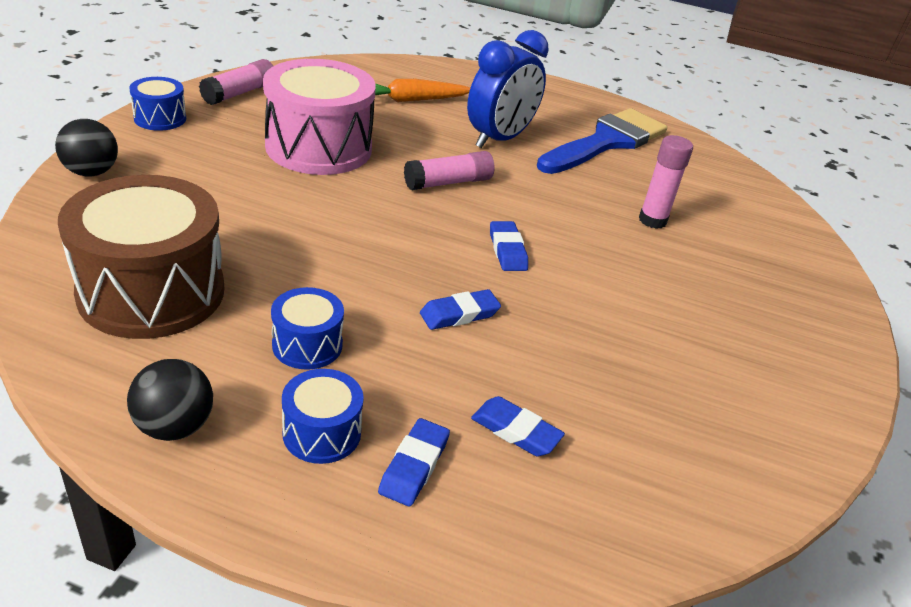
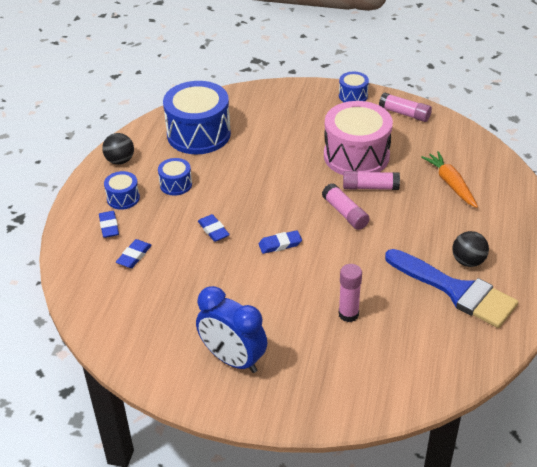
camera: 90 degrees right, 5 degrees up
(91, 172) = (285, 92): black ball -> black ball (468, 261)
(152, 292) = (198, 134): brown drum -> blue drum
(397, 152) = (370, 187): none -> pink glue stick
(414, 466) = (109, 226): blue eraser -> blue eraser turned 60 degrees clockwise
(499, 139) = (420, 232): blue clock -> blue clock (233, 359)

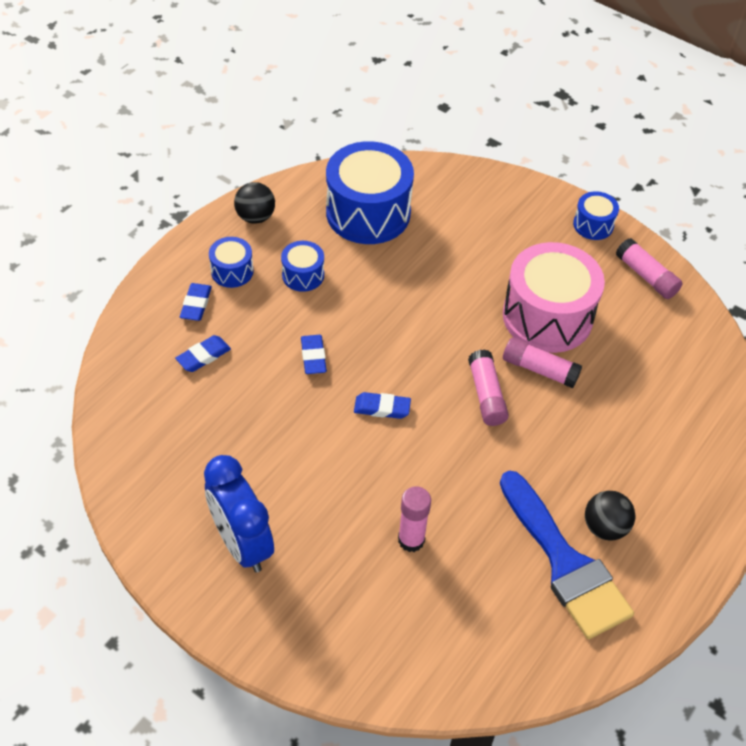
camera: 20 degrees right, 10 degrees up
(450, 184) = (647, 404): orange carrot -> none

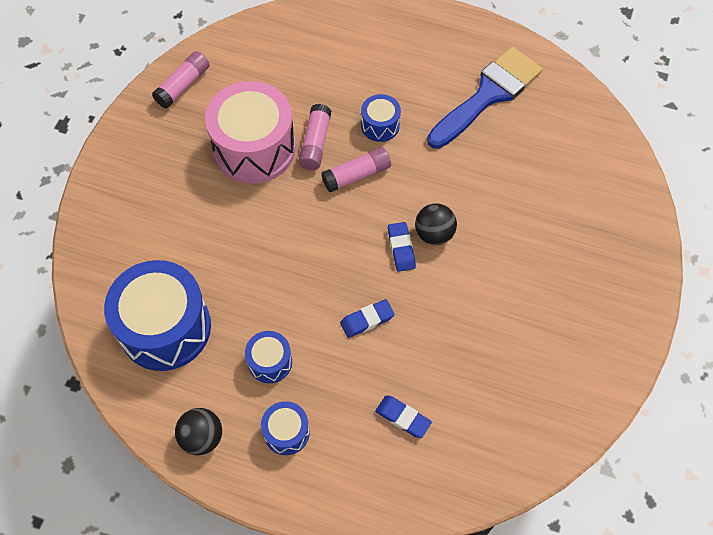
camera: 105 degrees left, 10 degrees up
(196, 304) = (342, 451): blue eraser -> none
(242, 543) = (575, 312): blue clock -> none
(411, 540) = (515, 195): pink glue stick -> none
(593, 225) = (129, 133): blue drum -> blue drum (380, 125)
(605, 527) = (447, 76): black ball -> black ball (434, 234)

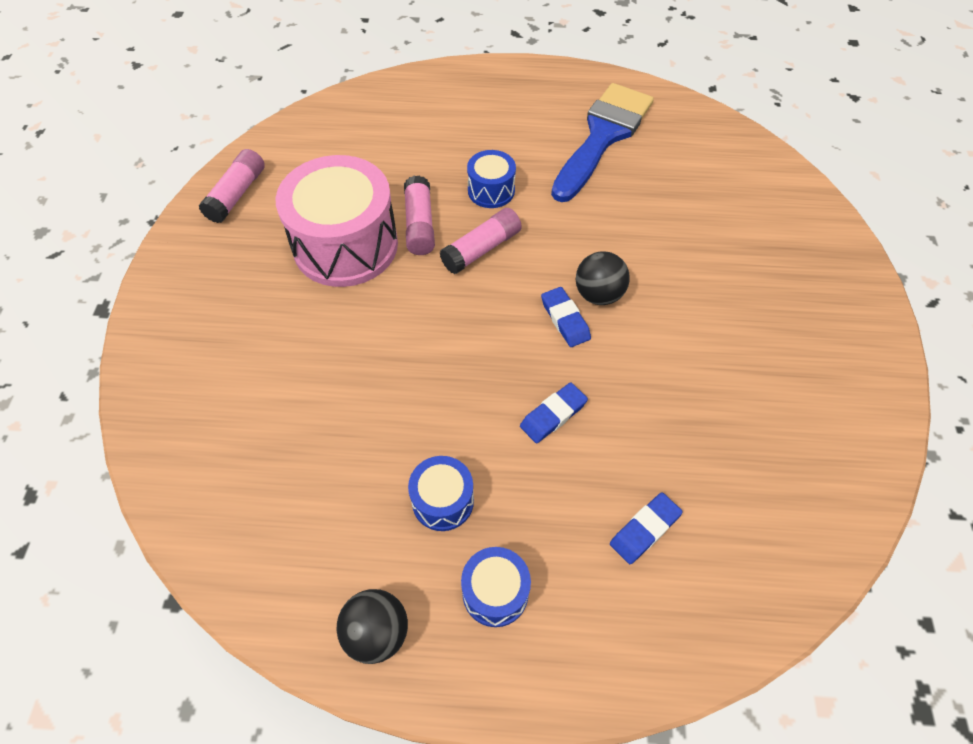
camera: 15 degrees left, 5 degrees down
(165, 327) = (284, 491): blue drum -> none
(403, 418) = (645, 530): blue eraser -> blue eraser turned 60 degrees counterclockwise

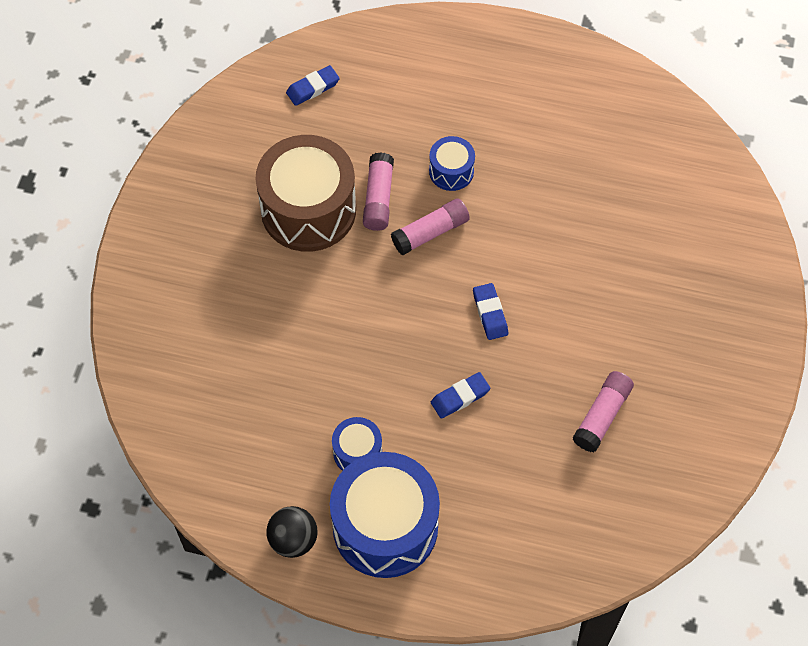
camera: 10 degrees right, 5 degrees up
(237, 194) = (215, 140): pink glue stick -> pink glue stick (602, 416)
(345, 245) = (308, 210): pink drum -> brown drum
(495, 592) = (385, 526): blue drum -> blue drum, size x2.10
(598, 294) = (525, 294): black ball -> none
(603, 136) = (573, 125): blue brush -> none
(645, 530) = (510, 500): blue eraser -> blue eraser (313, 88)

